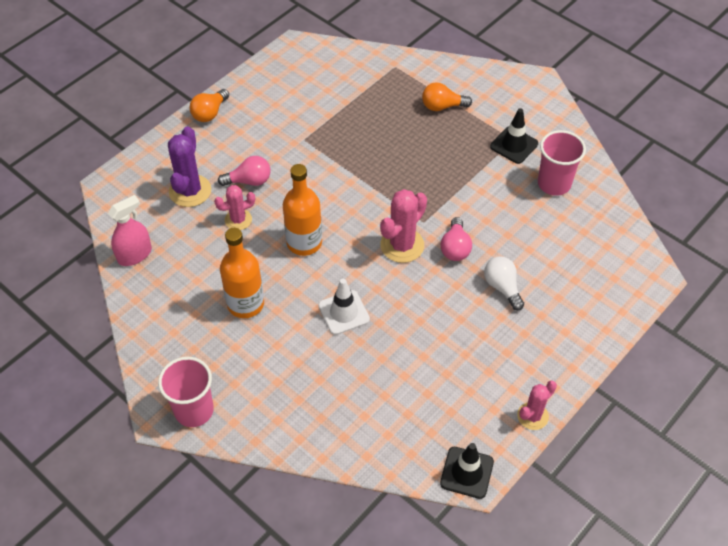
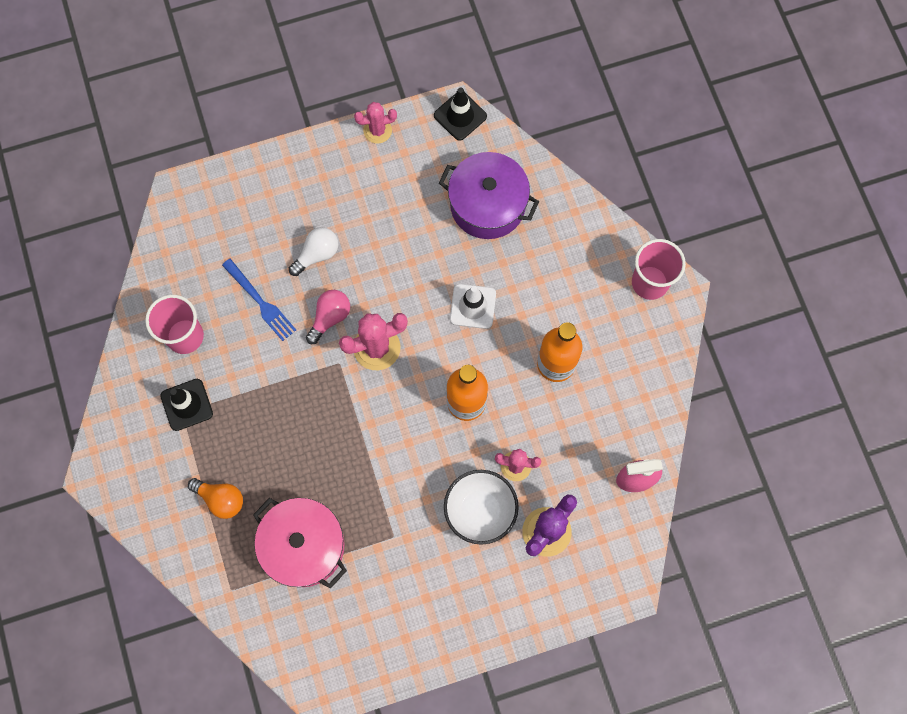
camera: 150 degrees left, 20 degrees up
(210, 113) = (474, 636): orange light bulb -> none
(249, 181) = (480, 511): pink light bulb -> white bowl
(364, 107) = (304, 546): none -> pink pot
(385, 402) = (487, 205): none -> purple pot
(502, 287) = (317, 254): white light bulb -> white light bulb turned 135 degrees counterclockwise
(517, 232) = (261, 302): none -> blue fork

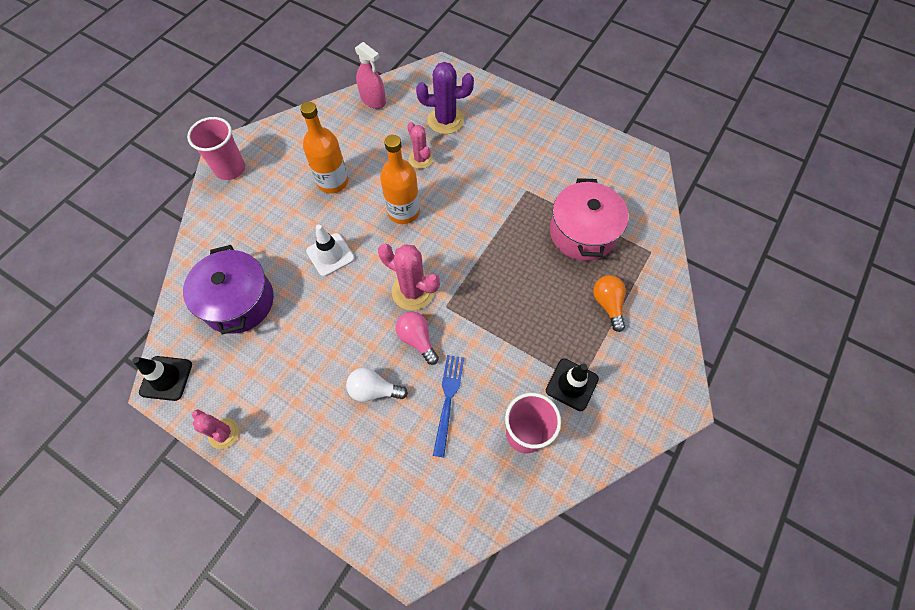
camera: 130 degrees left, 10 degrees down
(330, 317) = (417, 339): pink light bulb -> pink light bulb turned 60 degrees clockwise
(480, 511) = (465, 158): white bowl -> none

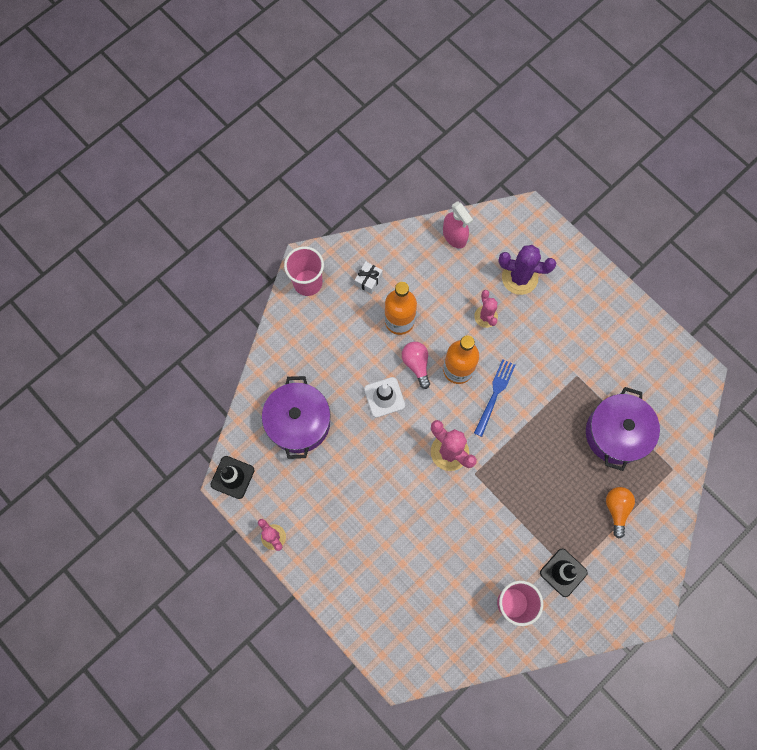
camera: 15 degrees right, 10 degrees up
(294, 153) = (368, 280): none -> white gift
(374, 390) = (398, 533): white light bulb -> none
(417, 339) = (443, 498): pink light bulb -> pink light bulb (416, 364)
(448, 399) = (457, 557): blue fork -> blue fork (494, 394)
(582, 232) = (616, 433): pink pot -> purple pot

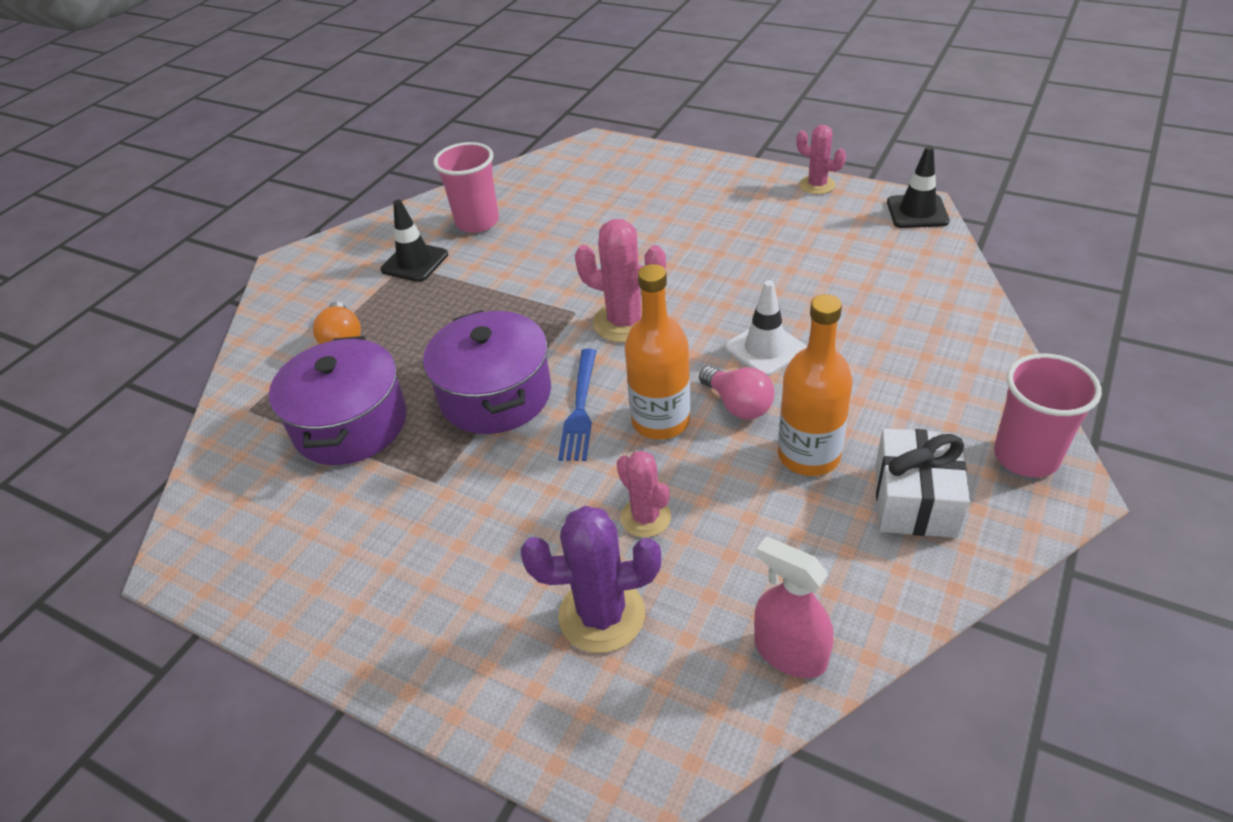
camera: 165 degrees right, 30 degrees down
(299, 422) = (875, 284): purple pot -> purple pot (495, 395)
(368, 280) = (915, 500): white gift -> white gift, size x1.73

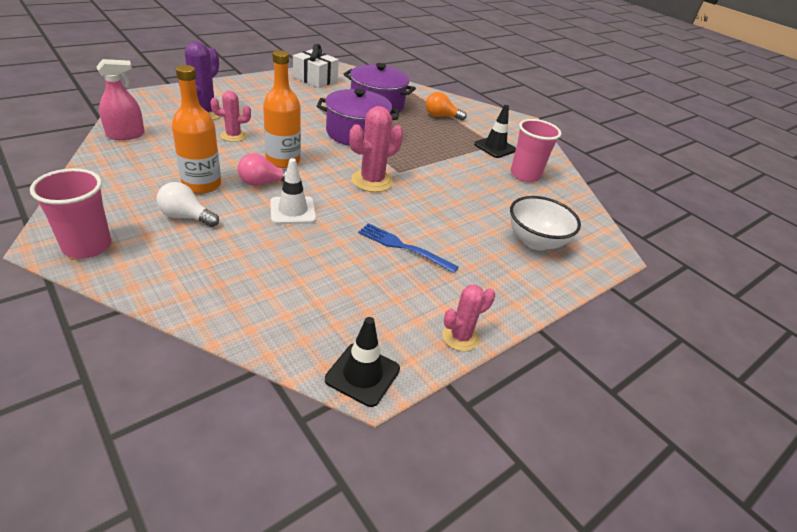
camera: 105 degrees right, 5 degrees down
(580, 409) = (319, 146): blue fork -> blue fork (403, 247)
(625, 184) = (535, 241): none -> white bowl
(883, 420) = (186, 217): none -> white light bulb
(915, 500) = (129, 196): white gift -> white gift (315, 79)

